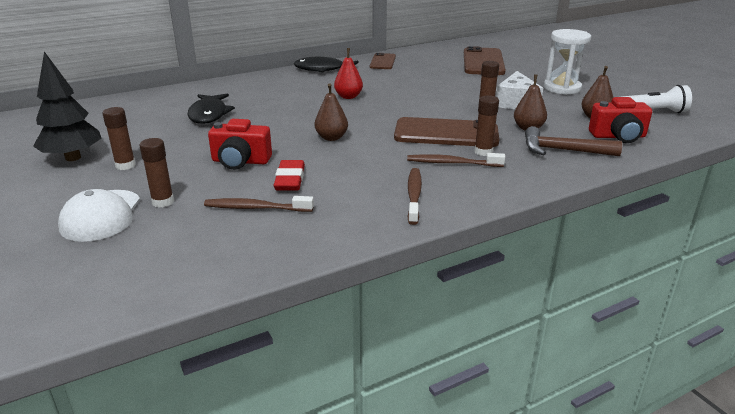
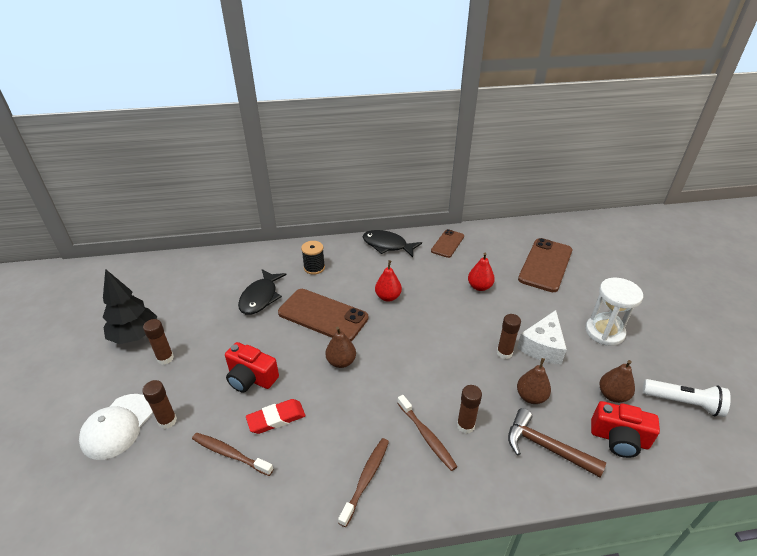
camera: 20 degrees right, 10 degrees up
(255, 90) = (314, 268): none -> black spool
(290, 179) = (276, 418): red eraser -> red eraser turned 45 degrees clockwise
(433, 80) = (479, 287): none -> red pear
(446, 134) = (446, 384): brown phone -> brown phone (323, 315)
(452, 163) = (426, 436): brown toothbrush -> brown toothbrush turned 150 degrees counterclockwise

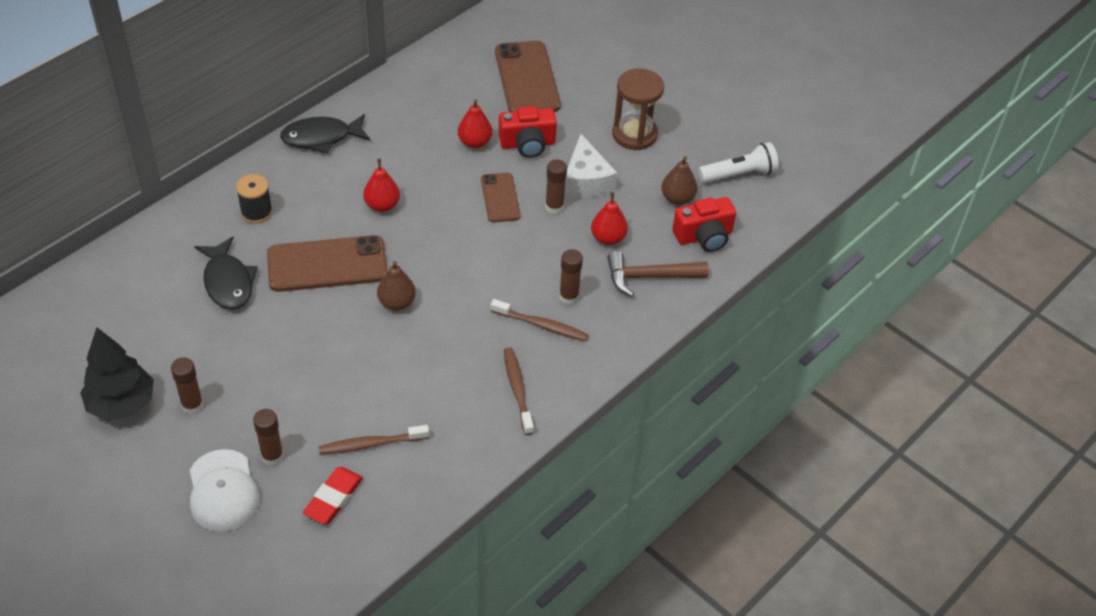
camera: 40 degrees left, 10 degrees up
(251, 378) = (316, 370): red camera -> red camera (527, 144)
(276, 418) = (384, 391): red eraser -> red eraser (333, 498)
(447, 243) = (394, 101): brown phone -> brown phone (500, 198)
(531, 397) = (608, 238): brown pear -> red pear
(604, 332) = (634, 134): white hourglass -> brown hourglass

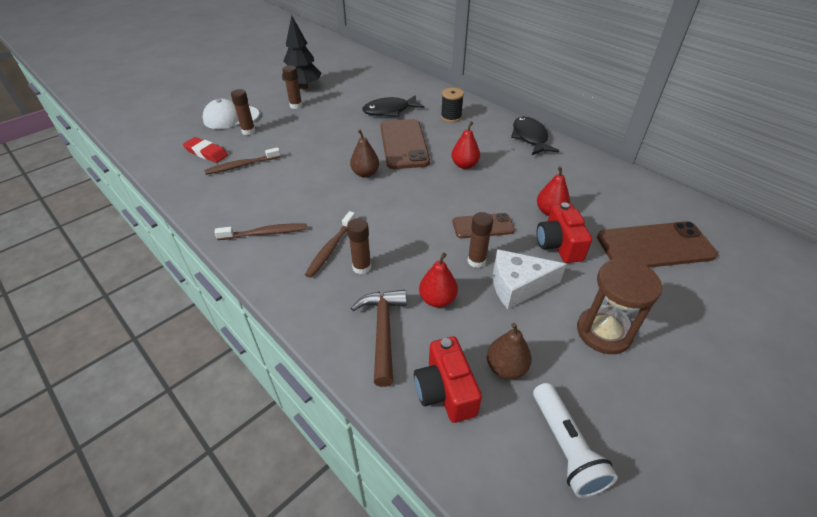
camera: 95 degrees right, 5 degrees down
(371, 444) = (242, 165): brown toothbrush -> brown toothbrush turned 105 degrees counterclockwise

